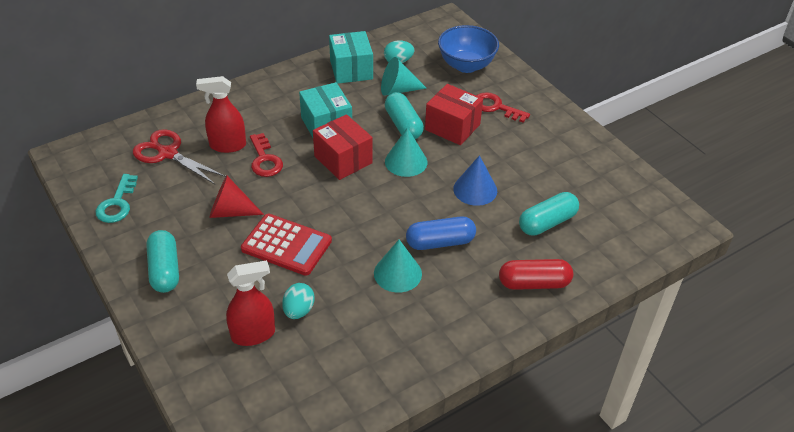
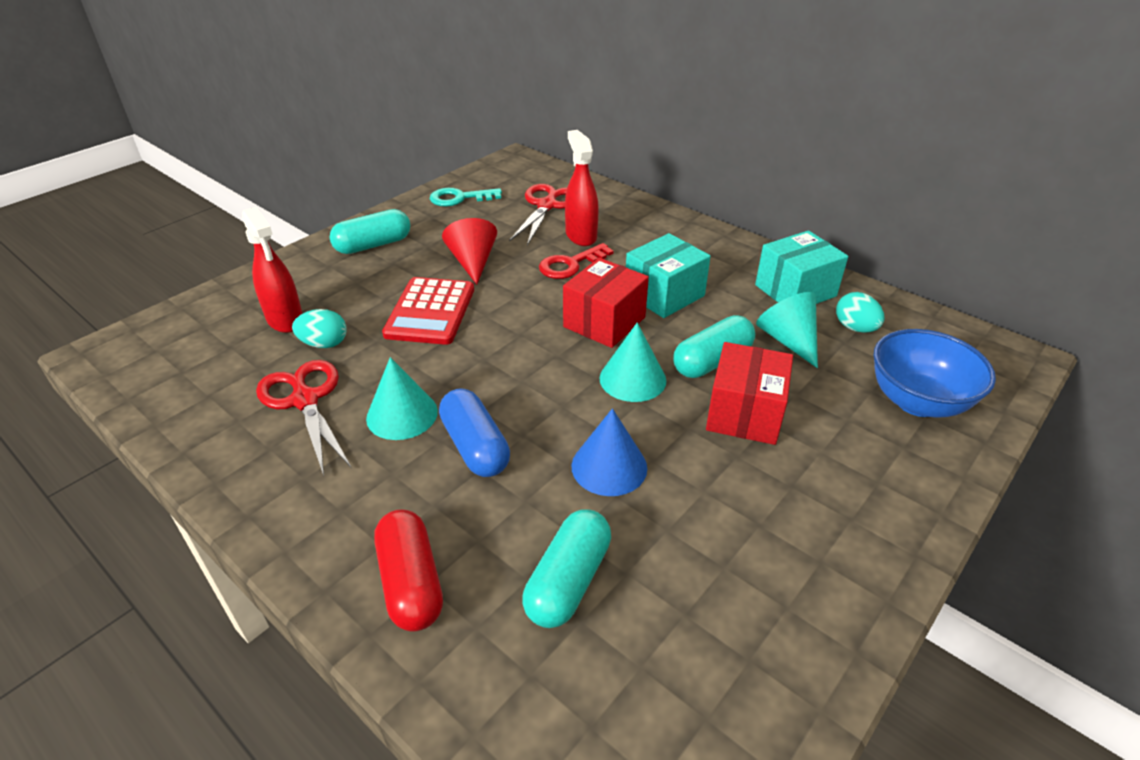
camera: 75 degrees right, 5 degrees down
(362, 324) = (305, 400): none -> red scissors
(496, 107) = (836, 458): red key -> none
(547, 223) = (568, 581): turquoise capsule -> turquoise capsule turned 75 degrees clockwise

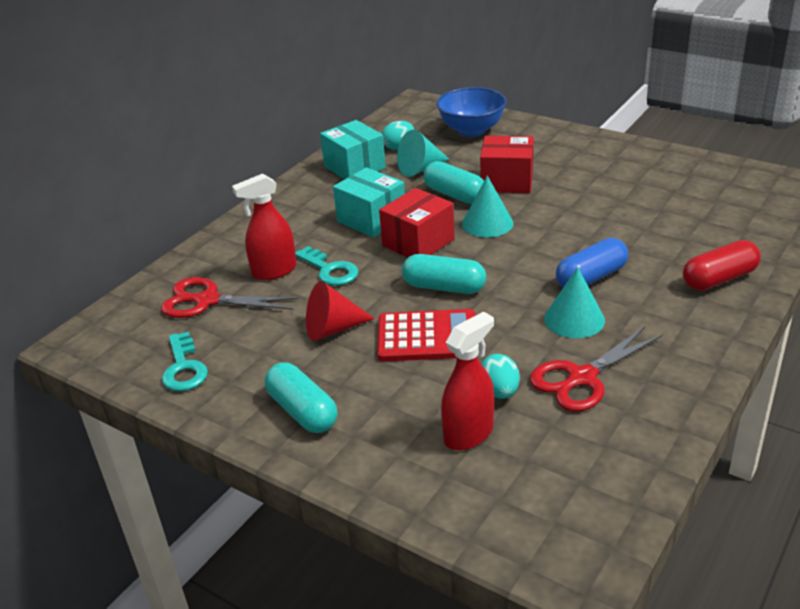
camera: 95 degrees left, 5 degrees down
(568, 581) = (679, 226): turquoise capsule -> turquoise capsule (444, 287)
(570, 265) = (330, 270): red key -> turquoise key
(604, 322) = (418, 242): red box -> red box turned 75 degrees counterclockwise
(609, 466) = (581, 223): blue cone -> none

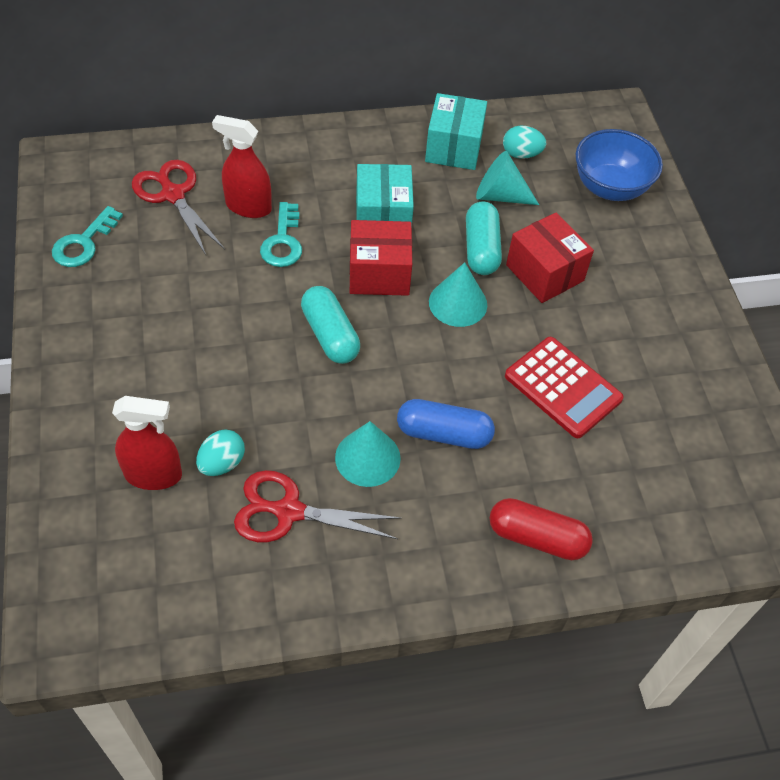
camera: 40 degrees right, 20 degrees up
(302, 411) = (95, 350): turquoise capsule -> none
(333, 329) = (207, 299): red cone -> none
(427, 337) = (251, 368): red calculator -> red calculator (562, 387)

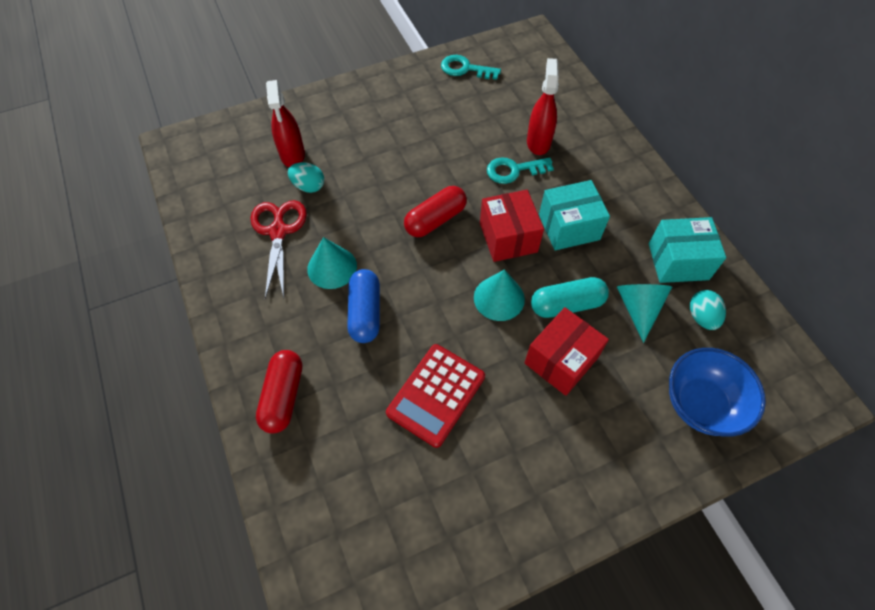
camera: 80 degrees right, 5 degrees up
(173, 195) = (529, 99): red scissors -> none
(330, 335) = (435, 220): turquoise capsule -> red capsule

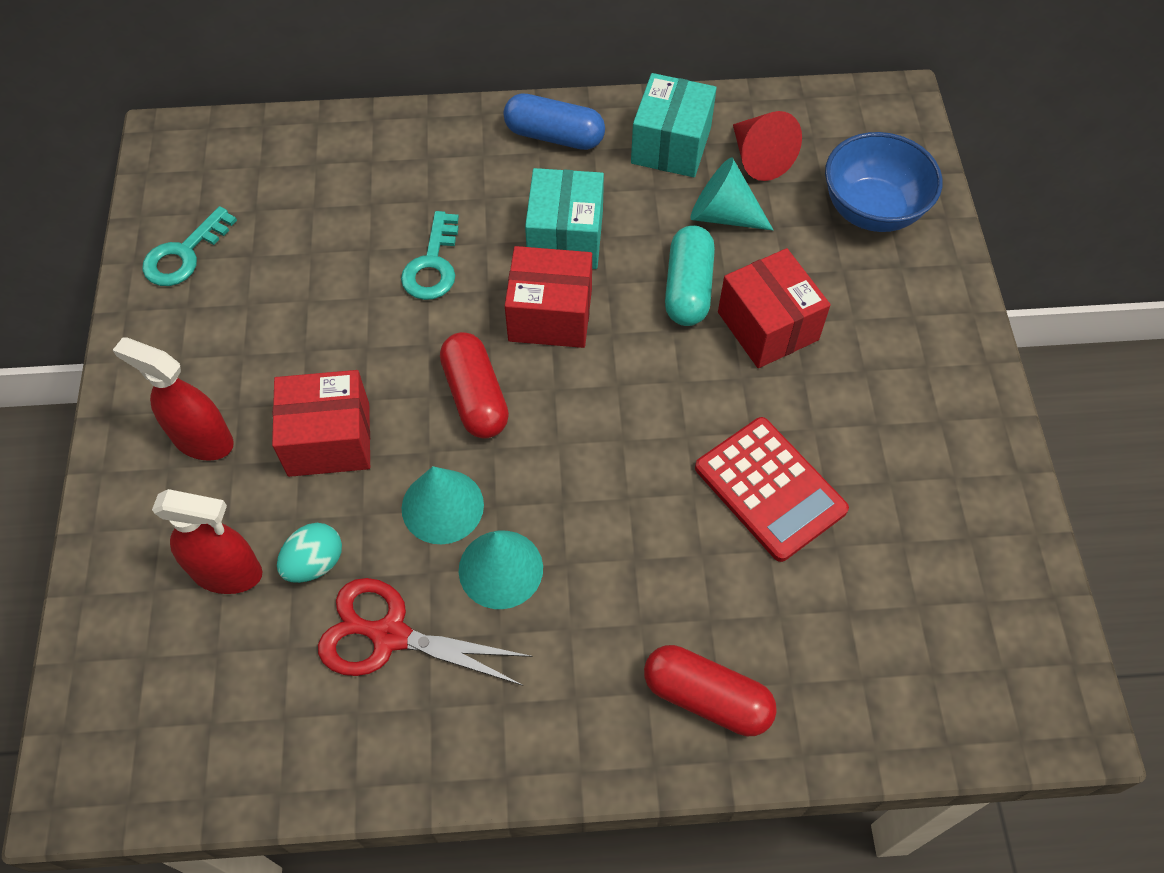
camera: 70 degrees left, 0 degrees up
(365, 312) = (604, 543): blue capsule -> blue capsule (554, 136)
(381, 166) = (329, 439): none -> red box
(499, 298) = (647, 362): turquoise cone -> turquoise cone (442, 506)
(538, 142) = (395, 215): red spray bottle -> red spray bottle (202, 440)
(701, 317) = (759, 158): turquoise egg -> red cone

